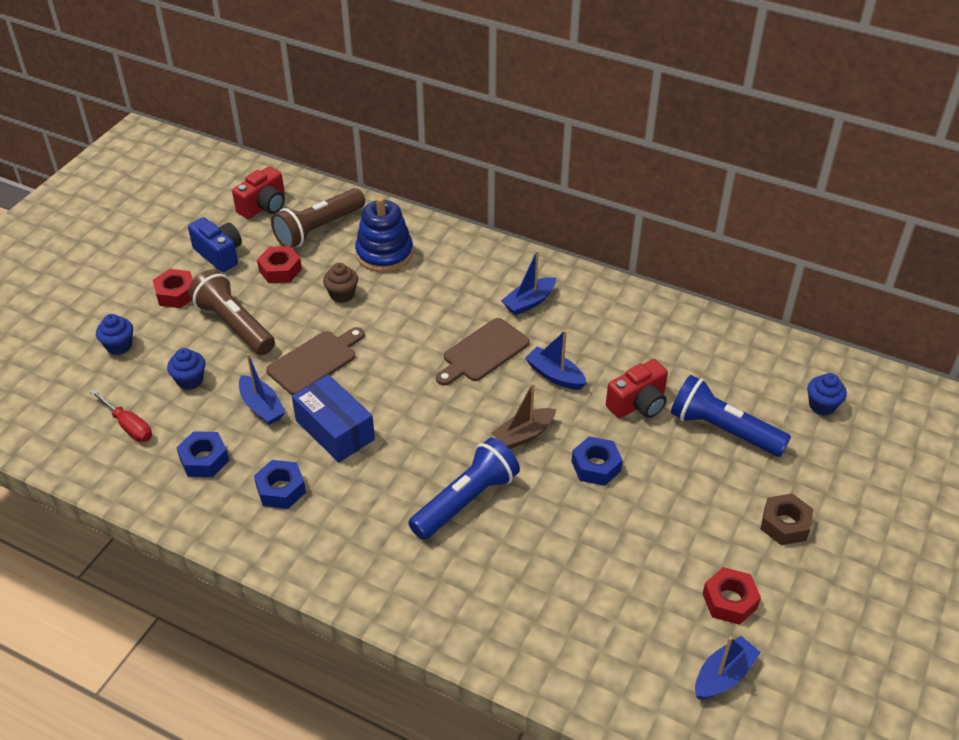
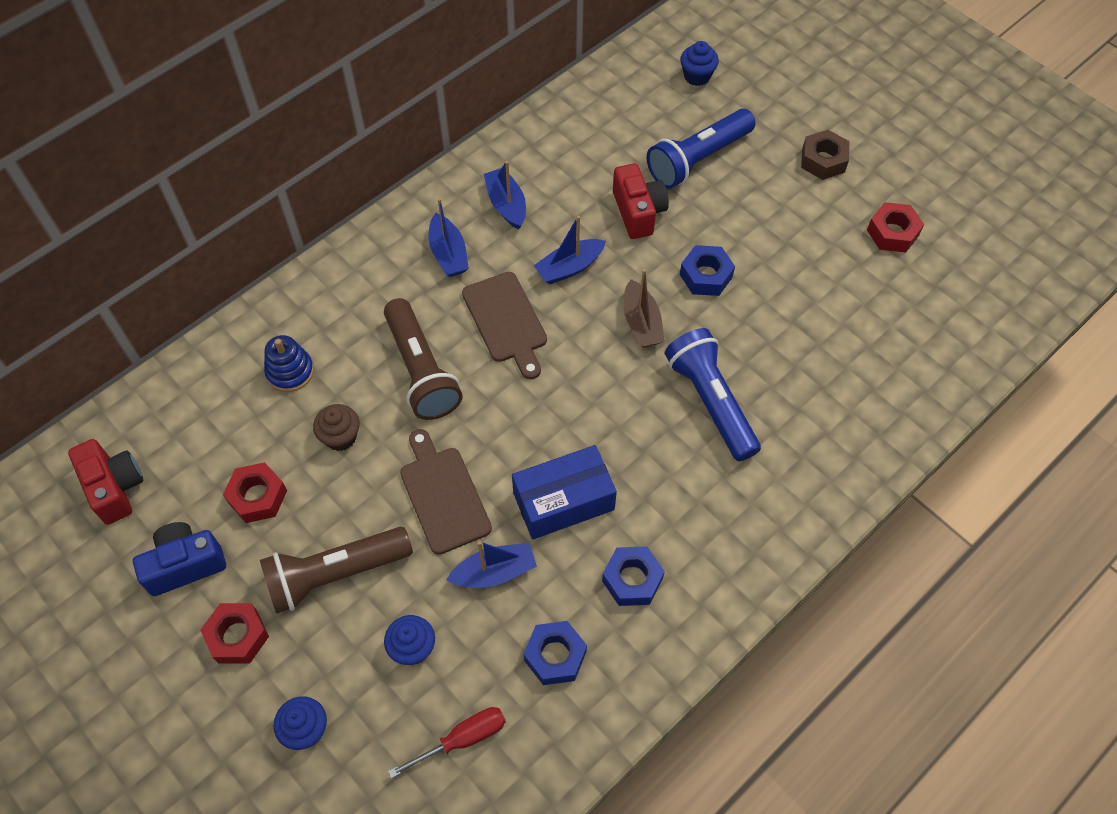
camera: 70 degrees left, 15 degrees up
(319, 229) = (201, 432): brown flashlight -> brown flashlight (421, 370)
(384, 254) = (290, 371): blue stacking toy -> blue stacking toy, size x0.63
(723, 675) = (966, 267): blue boat -> blue boat (506, 204)

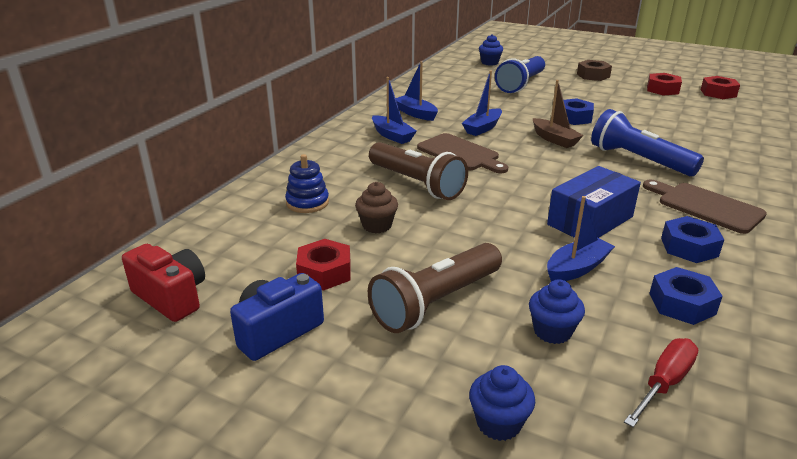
camera: 20 degrees left, 30 degrees down
(237, 636) = (367, 369): red nut -> red nut (718, 93)
(443, 495) = (491, 237): brown cutting board -> brown cutting board (705, 206)
(638, 212) = (505, 104): red camera -> none

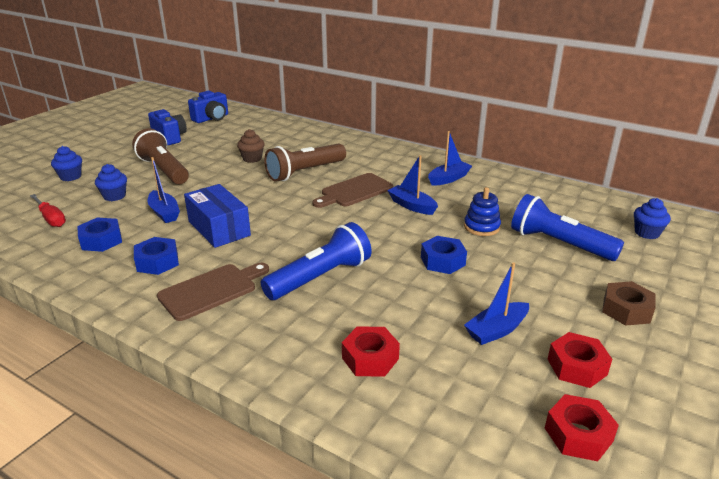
camera: 95 degrees right, 0 degrees up
(171, 297) = (211, 118): red camera -> blue camera
(307, 202) = (290, 141): blue stacking toy -> blue stacking toy (481, 227)
(324, 272) = (210, 146): red nut -> red nut (370, 358)
(392, 136) = (396, 167): blue boat -> blue boat (496, 330)
(554, 139) = (380, 239): brown boat -> none

